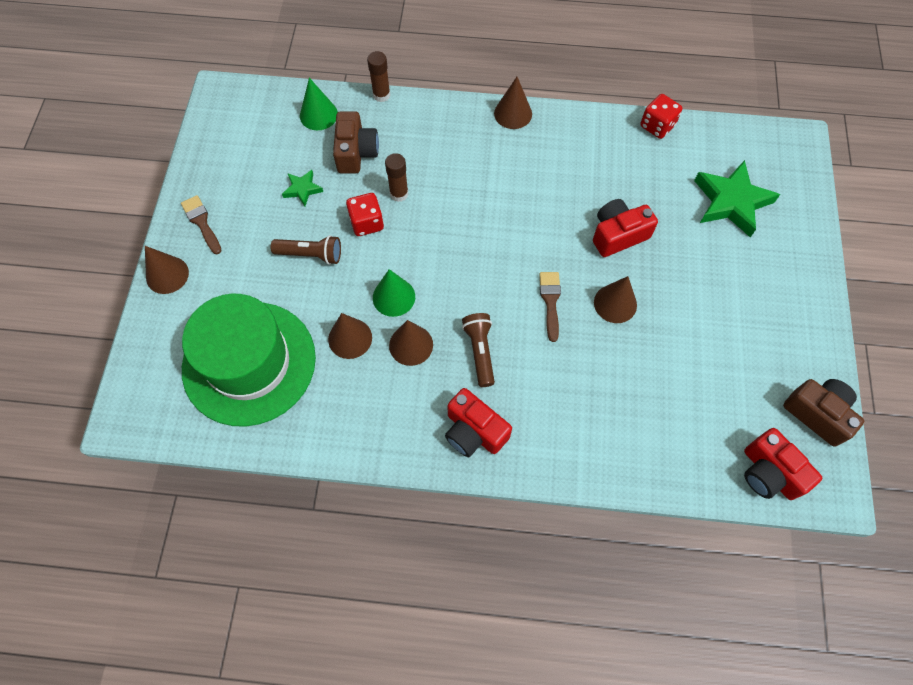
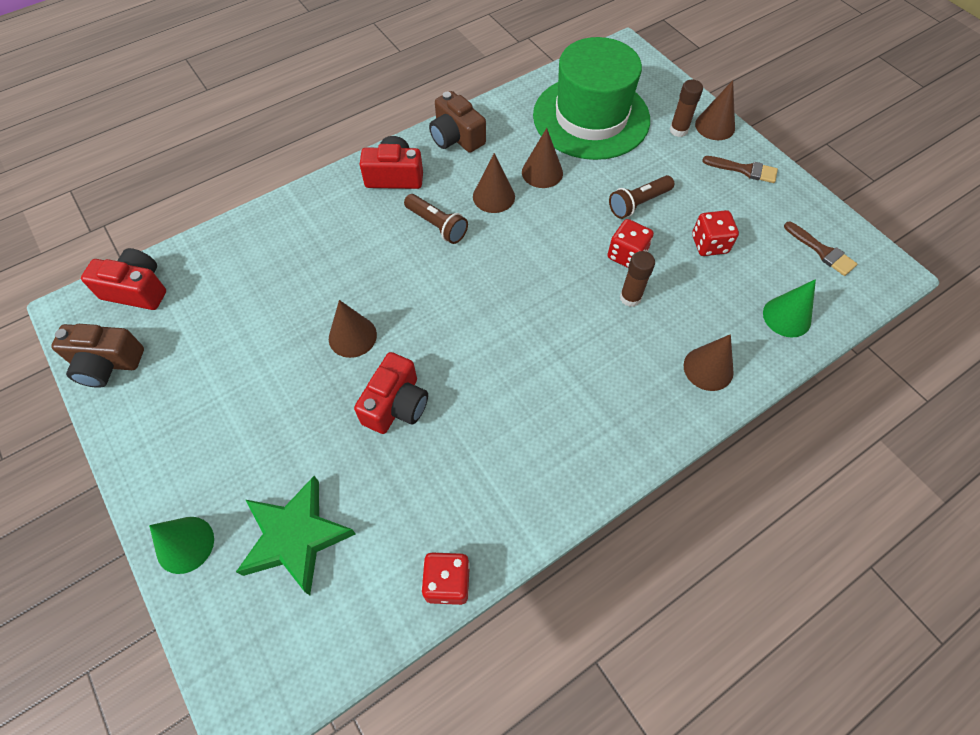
camera: 140 degrees right, 5 degrees down
(302, 189) = (709, 244): green star -> red dice
(356, 152) = (710, 307): brown camera -> brown camera (456, 137)
(381, 95) = (762, 382): brown glue stick -> brown glue stick (678, 130)
(394, 297) = (542, 218): green cone -> green cone (185, 544)
(513, 113) = (618, 466): brown cone -> brown cone (708, 368)
(550, 301) = (412, 299): brown brush -> brown brush (822, 251)

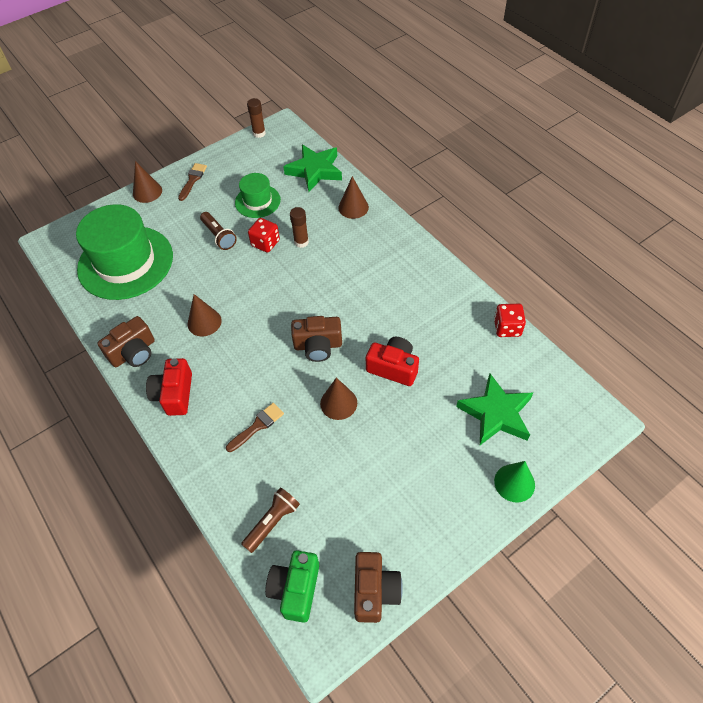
camera: 90 degrees left, 5 degrees down
(137, 290) = (295, 589): red camera -> green camera
(437, 225) = (232, 358): brown flashlight -> brown flashlight (272, 522)
(444, 315) = (318, 346): none -> brown camera
(542, 172) = (182, 292): brown cone -> none
(678, 130) = (148, 212): brown glue stick -> brown glue stick (259, 133)
(709, 244) = (257, 201): red dice -> green hat
(787, 317) = (315, 171): green cone -> green star
(822, 251) = (265, 151): brown brush -> brown brush (257, 426)

